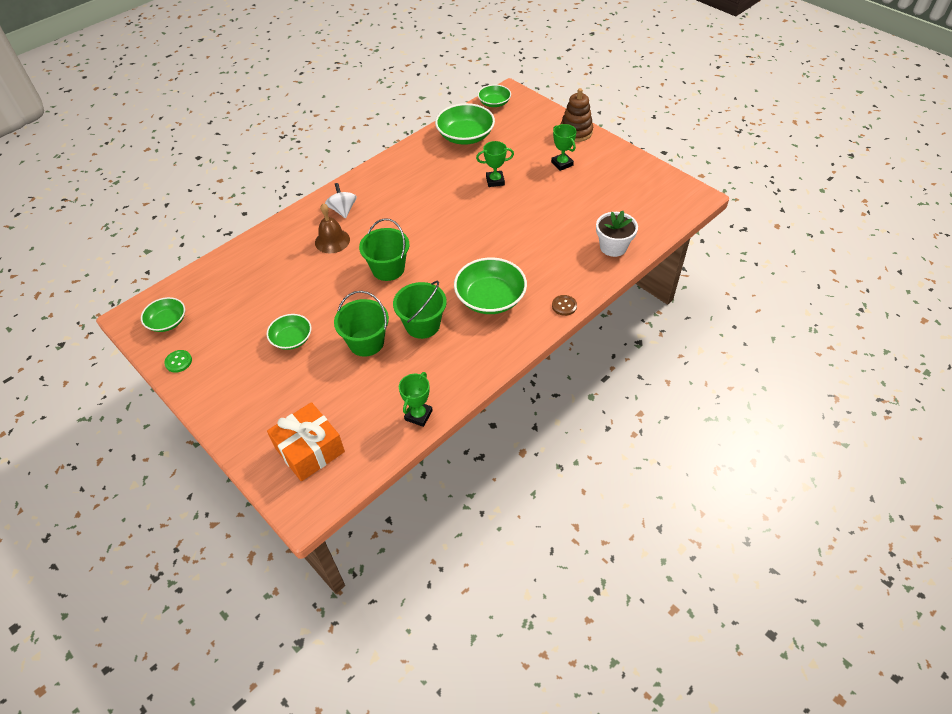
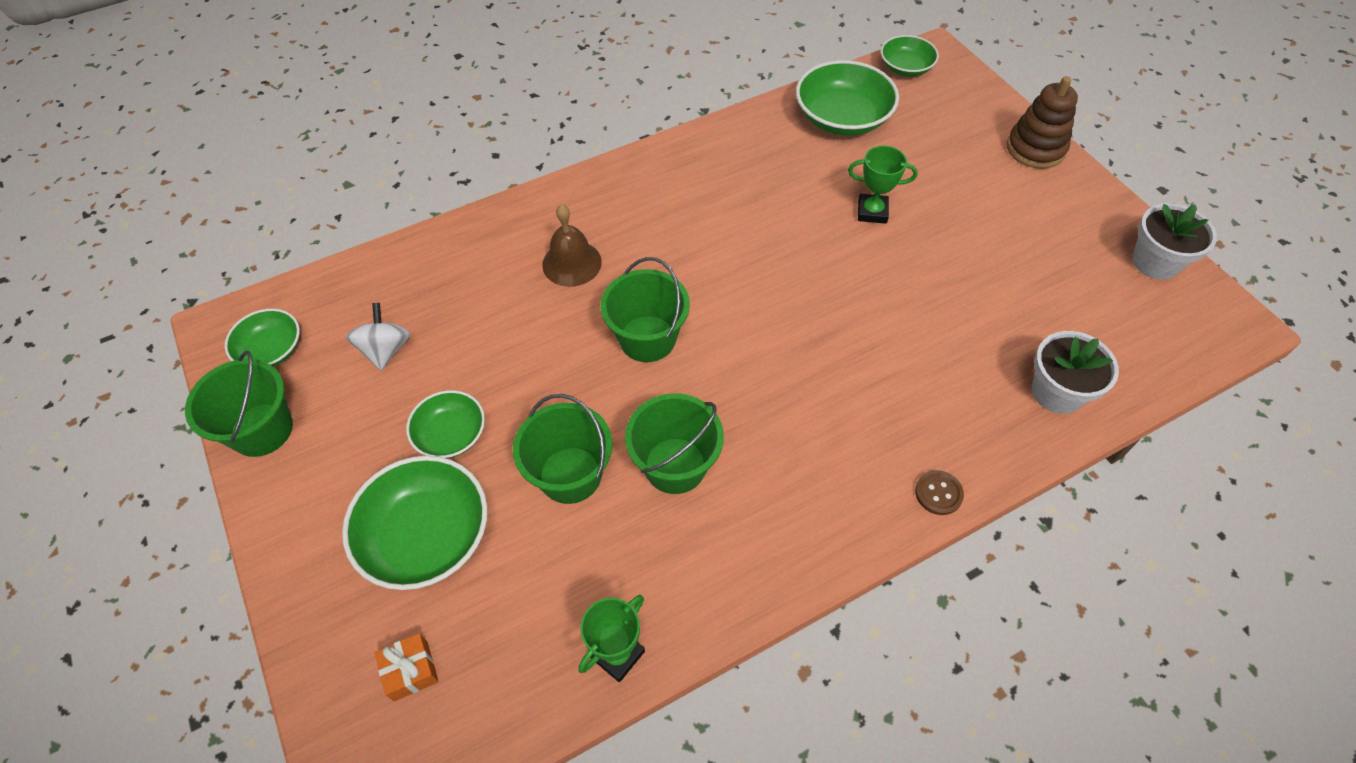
camera: 15 degrees right, 5 degrees up
(178, 362) = (262, 430): green button -> green bucket
(309, 450) = (411, 670): orange gift -> orange gift, size x0.49
(343, 210) = (605, 210): white spinning top -> white spinning top (386, 350)
(490, 298) = (807, 442): green bowl -> green bowl (426, 536)
(562, 164) = (997, 204): green trophy -> none
(650, 175) = (1155, 262): none -> white flower pot

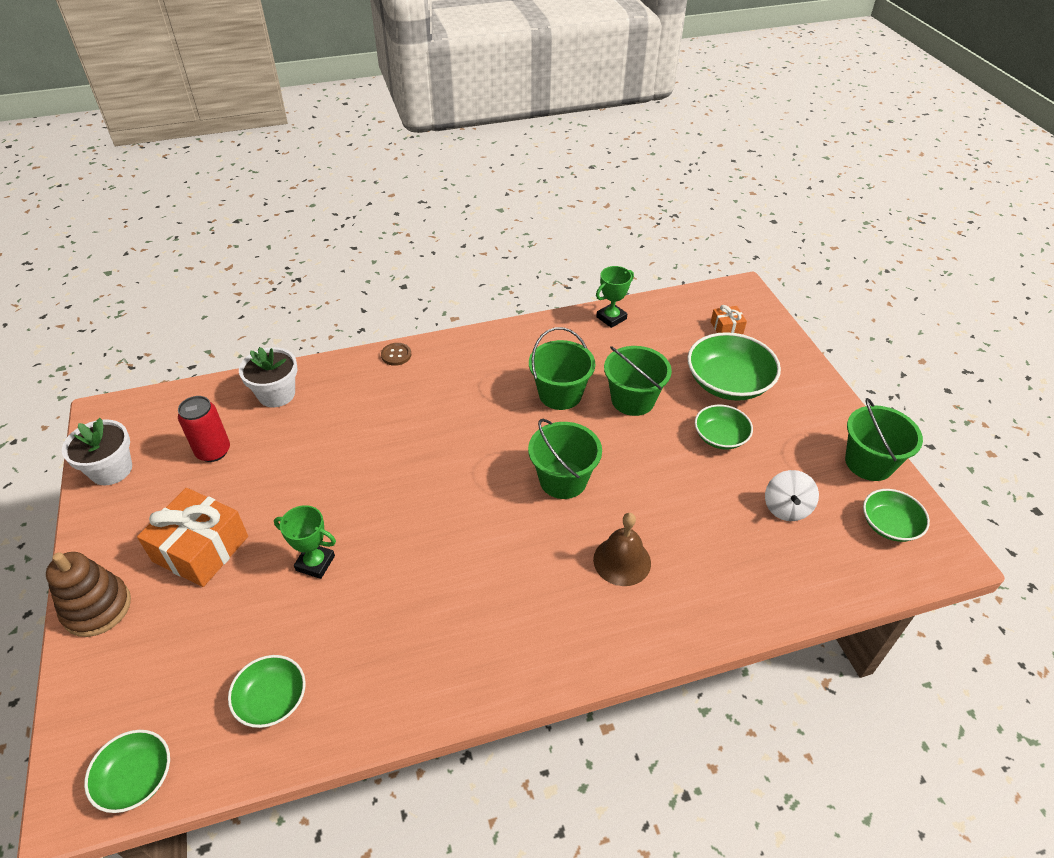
camera: 170 degrees left, 10 degrees down
(842, 118) = (272, 699): green bowl -> green bowl, size x0.59
(989, 205) = (201, 549): none -> orange gift
(1066, 302) = (213, 451): none -> red can

